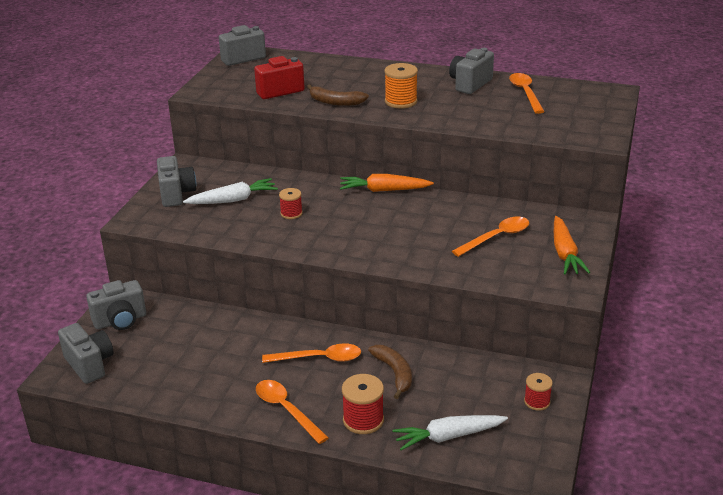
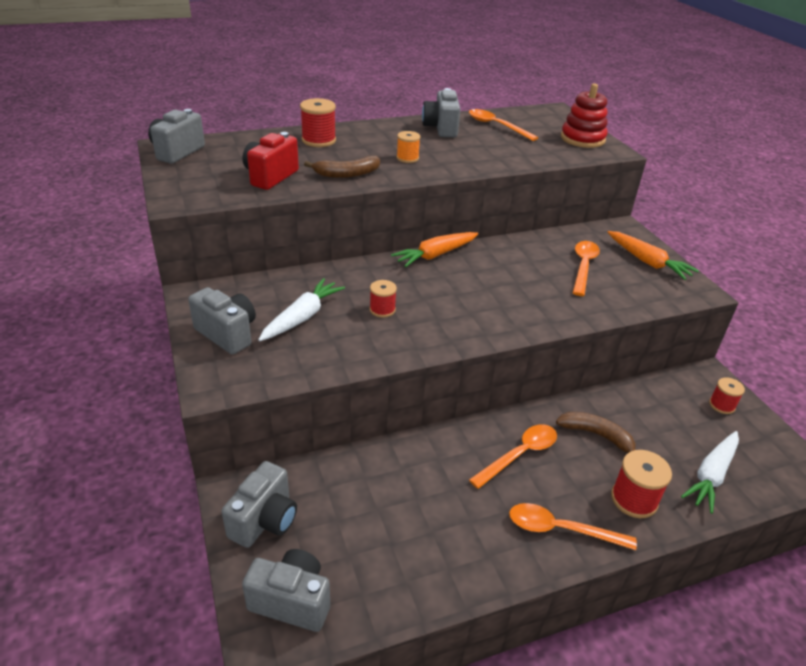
camera: 40 degrees left, 5 degrees up
(353, 71) = (319, 140): none -> red spool
(401, 101) = (407, 158): orange spool -> orange spool, size x0.64
(591, 123) = (582, 139): none -> red stacking toy

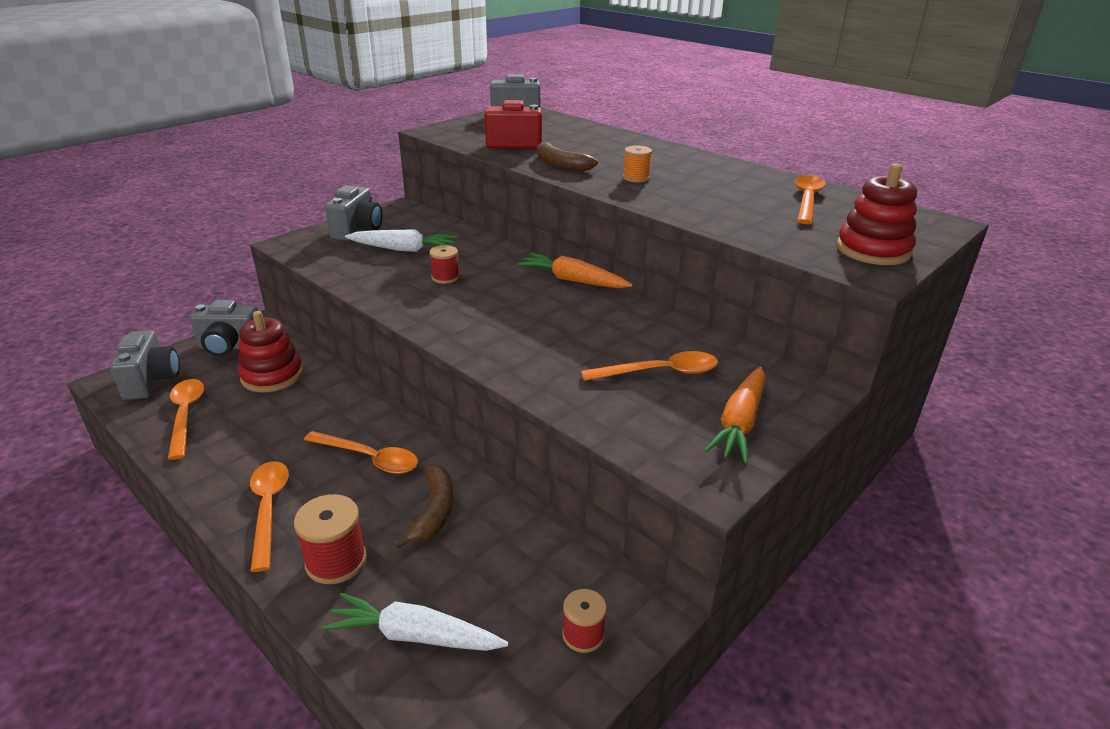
camera: 65 degrees right, 5 degrees down
(319, 140) = (615, 143): red spool -> none
(350, 494) = (272, 375): none -> red stacking toy
(384, 574) = (186, 415): none -> orange spoon
(441, 128) = (741, 178): grey camera -> none

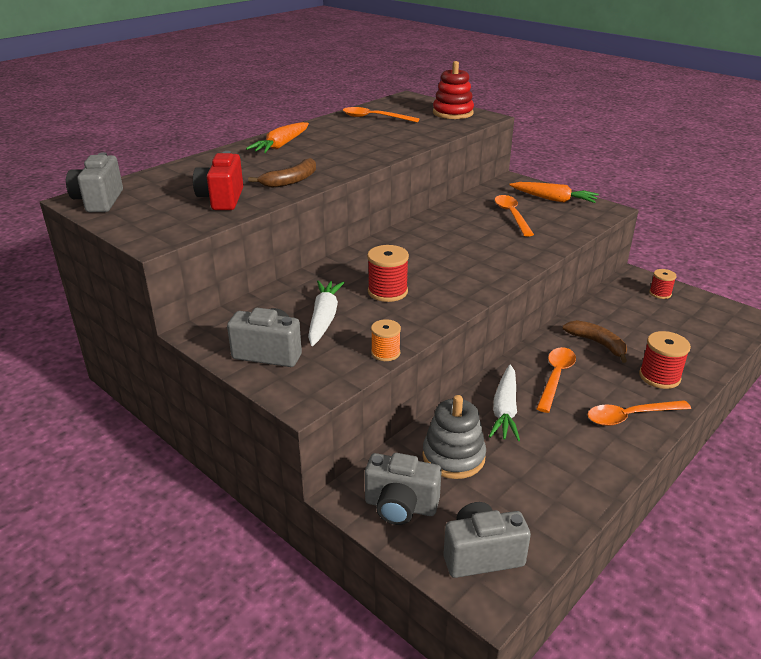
camera: 90 degrees left, 0 degrees up
(186, 415) = (534, 502): orange spoon -> none
(230, 347) = (400, 506): grey camera -> grey camera turned 105 degrees clockwise
(272, 375) = (453, 457): red stacking toy -> grey stacking toy
(415, 635) = (693, 342): white carrot -> white carrot (505, 410)
(434, 511) = (597, 343): brown banana -> brown banana turned 45 degrees clockwise
(445, 277) = (387, 292): red spool -> red spool, size x1.57
(573, 280) = (388, 239): orange carrot -> orange carrot (281, 145)
(636, 178) = (329, 157): orange spool -> orange spool (385, 353)

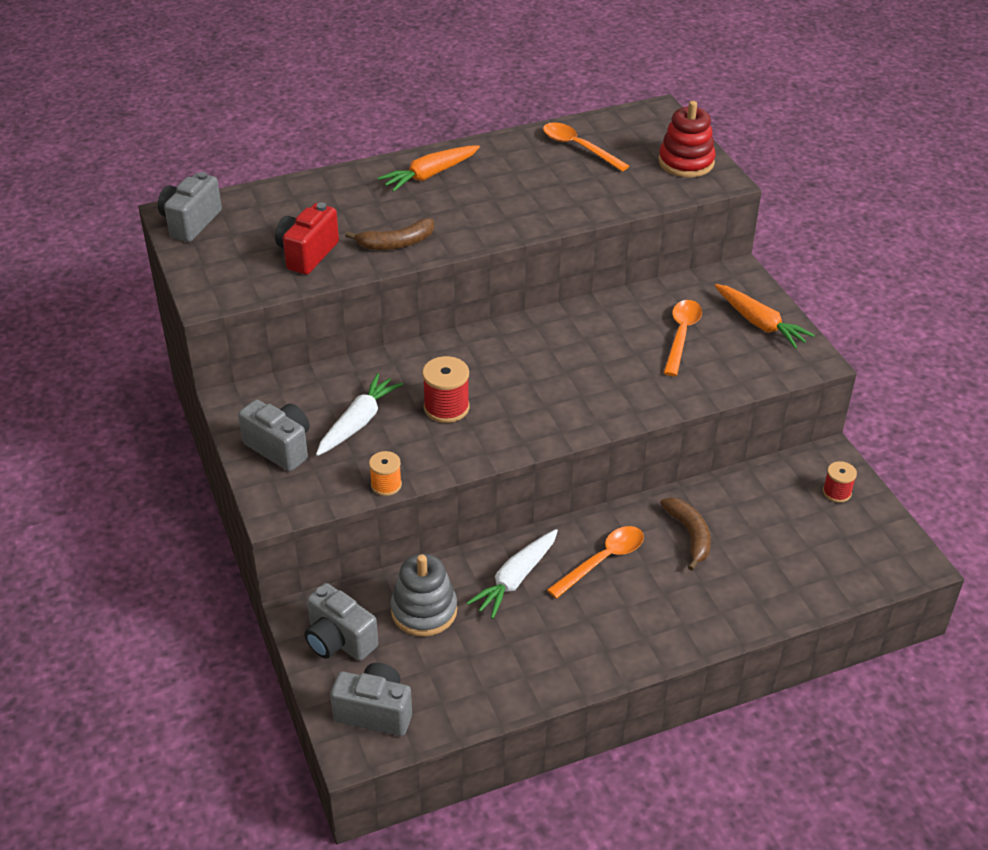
camera: 25 degrees right, 10 degrees up
(630, 416) = (640, 634): orange spoon -> none
(659, 377) = (720, 601): red spool -> none

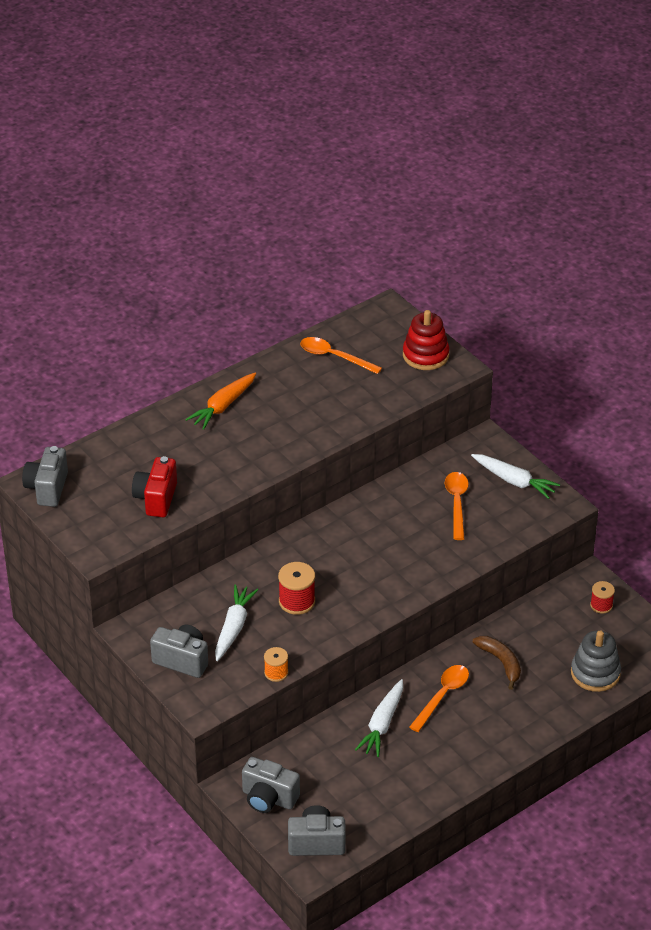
camera: 15 degrees left, 0 degrees up
(396, 243) = (223, 475): brown banana -> none
(424, 611) = (323, 762): grey stacking toy -> grey stacking toy (595, 673)
(759, 323) = (514, 481): orange carrot -> white carrot

